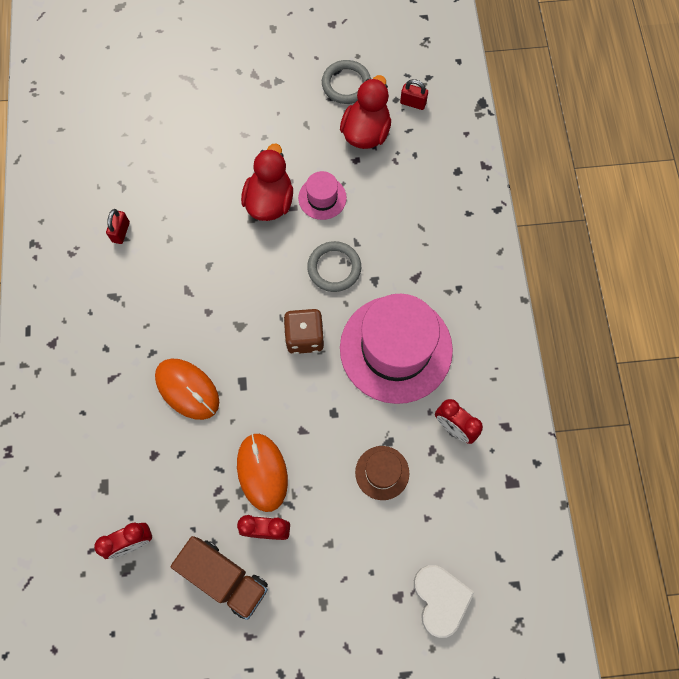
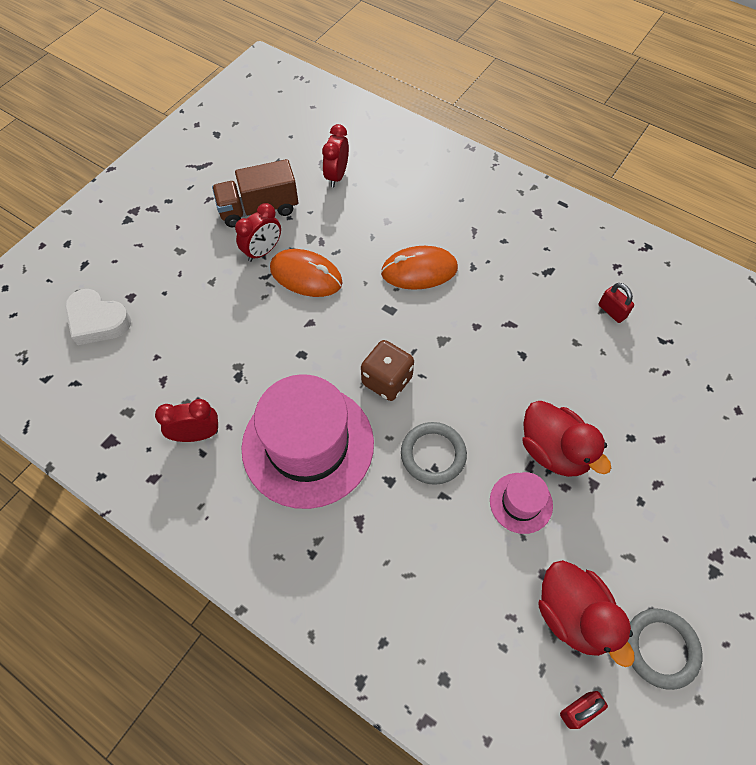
camera: 130 degrees right, 10 degrees down
(382, 472) = (221, 352): brown hat -> none

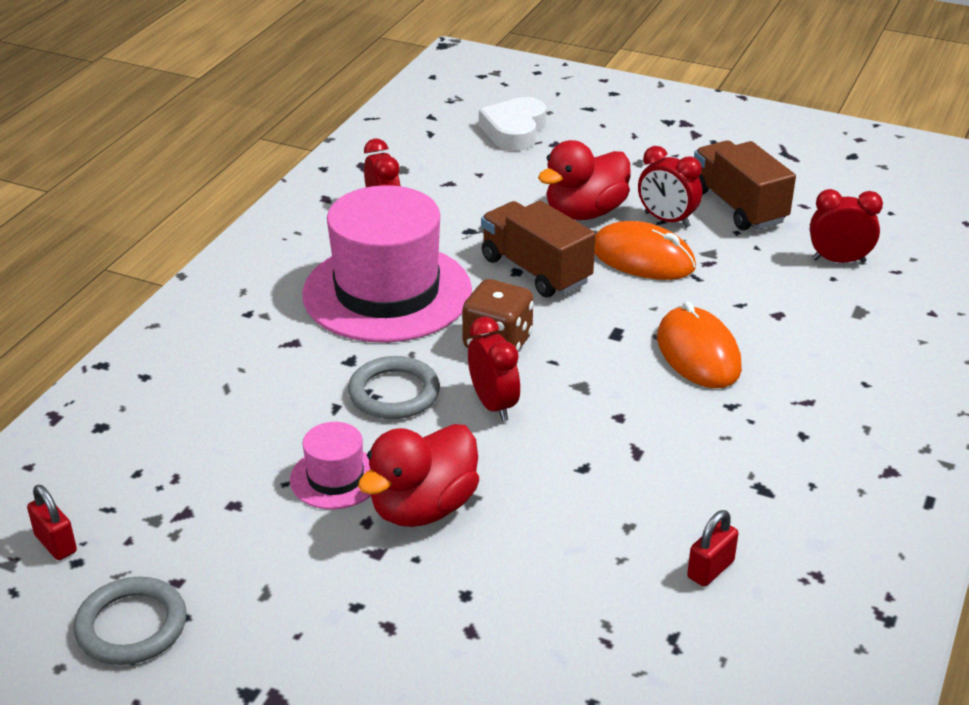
camera: 80 degrees right, 25 degrees down
(304, 342) = (535, 270): none -> brown truck
(306, 276) = (643, 258): orange mouse -> orange mouse turned 75 degrees counterclockwise
(455, 394) = (493, 405): none -> red clock
(573, 615) = (178, 535): red duck -> red duck (585, 212)

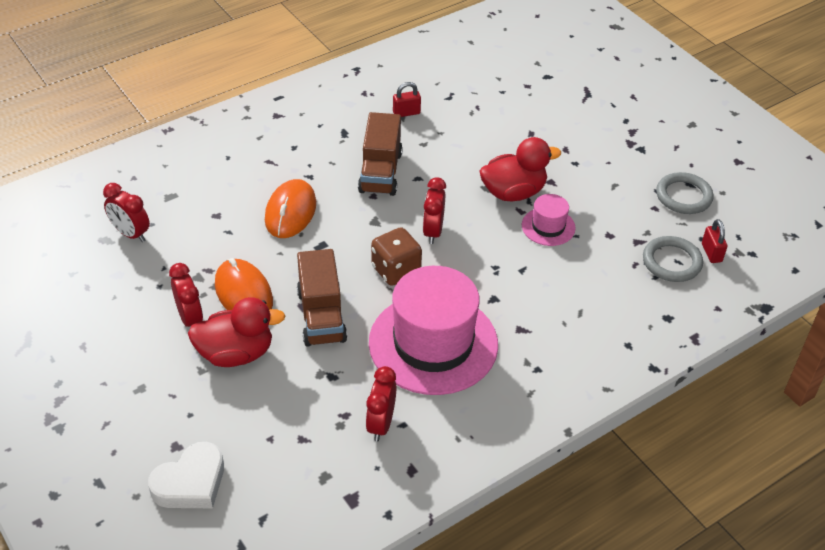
camera: 150 degrees left, 10 degrees up
(394, 393) = (482, 264): grey ring -> grey ring (671, 262)
(738, 206) = (129, 307): brown truck -> brown truck (380, 172)

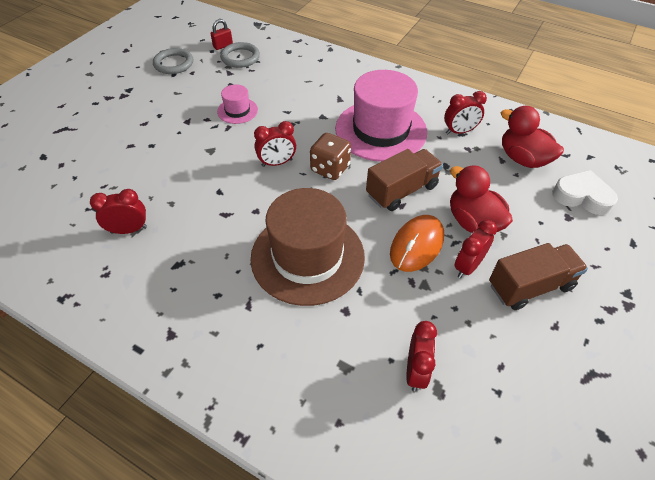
camera: 115 degrees left, 5 degrees up
(290, 212) = (307, 257): orange mouse -> brown hat
(380, 172) = (223, 217): brown truck -> brown truck (530, 286)
(406, 113) = (129, 230): red padlock -> red clock
(513, 192) = (209, 135): red duck -> red duck (522, 159)

